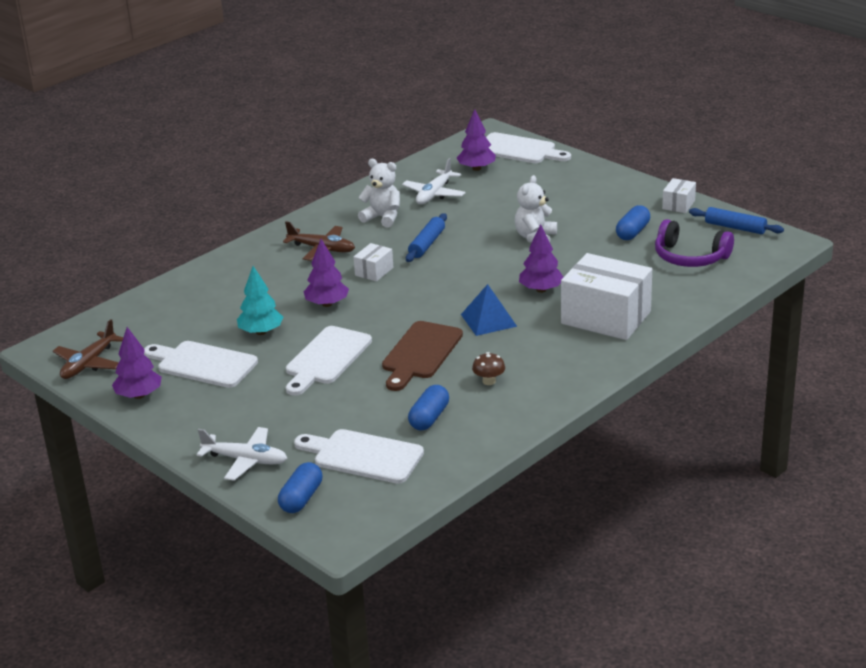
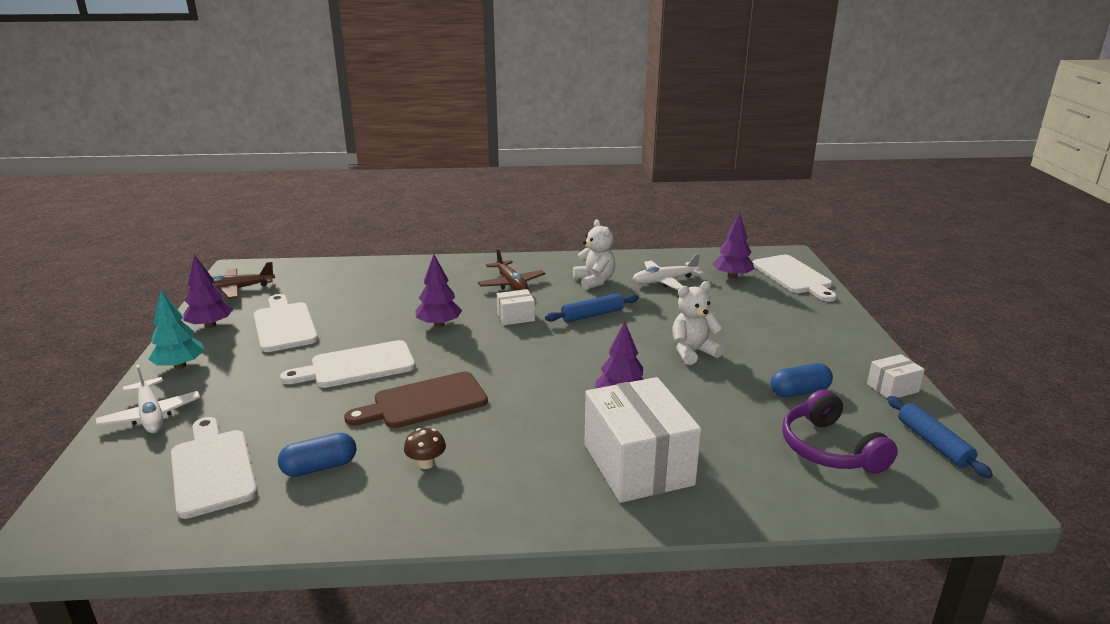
camera: 40 degrees right, 5 degrees down
(261, 332) = (360, 322): turquoise tree -> turquoise tree (180, 366)
(301, 498) = (105, 476): blue capsule -> none
(488, 320) = (528, 404): blue pyramid -> none

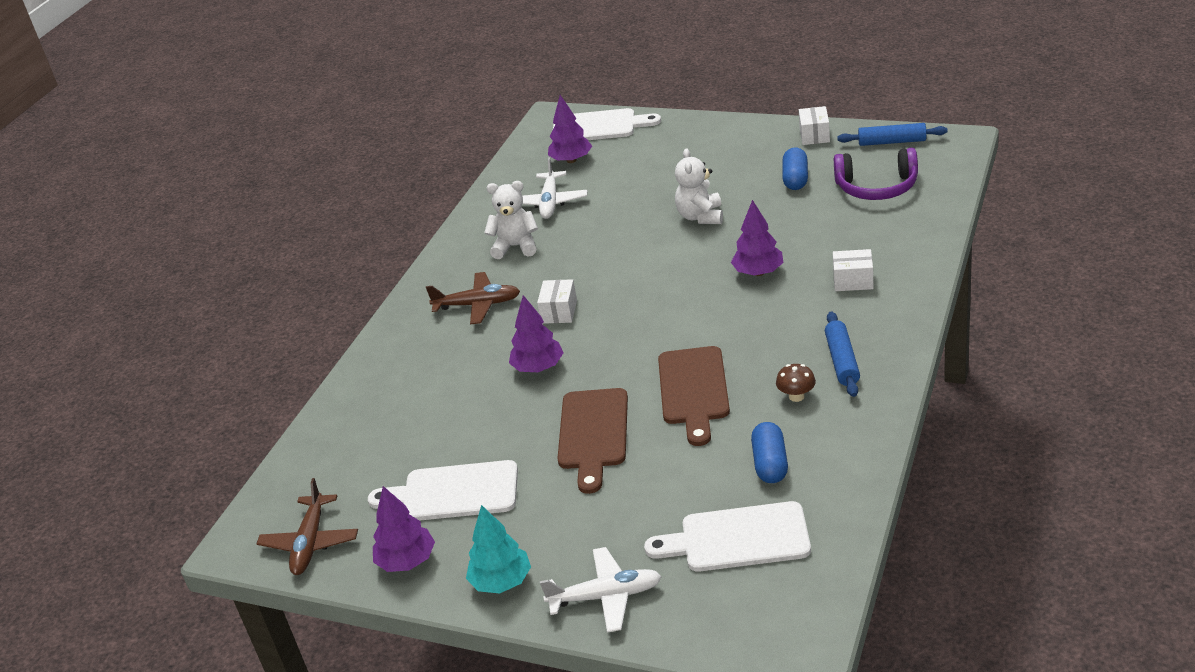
camera: 60 degrees left, 10 degrees up
(357, 366) = (593, 434): white cutting board -> brown cutting board
(592, 315) = (590, 261): blue rolling pin -> blue rolling pin (842, 361)
(637, 464) = (853, 281): white box -> white box, size x0.46

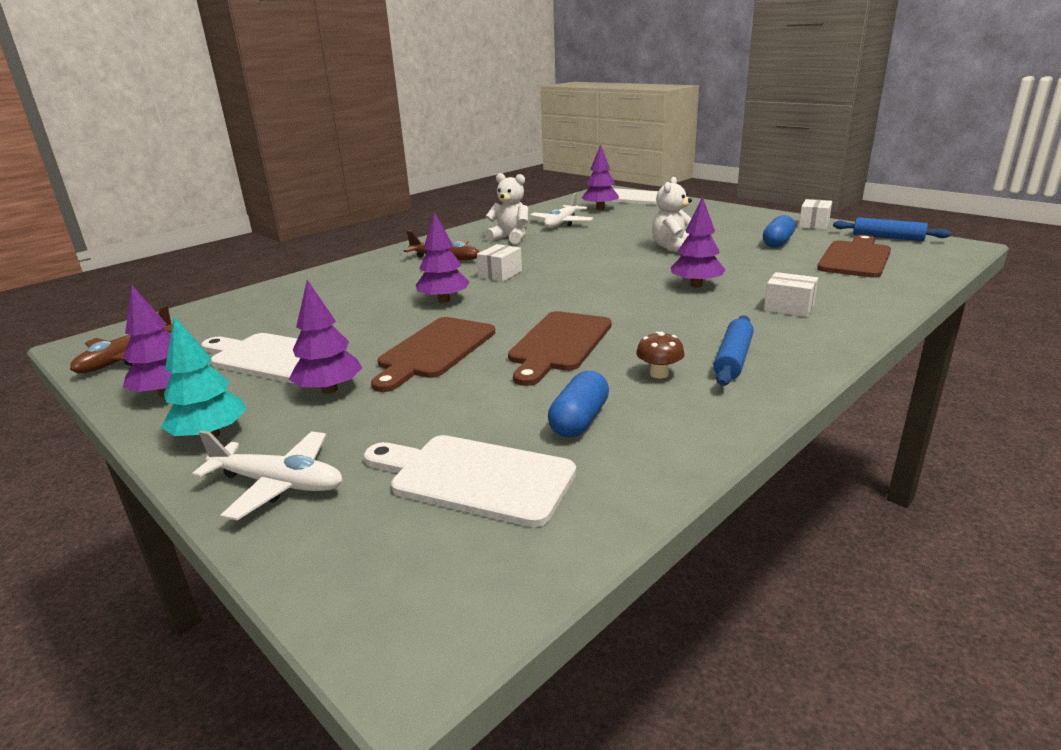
camera: 20 degrees right, 10 degrees down
(547, 506) = (329, 390): none -> purple tree
(877, 187) = (855, 258): purple headphones -> brown cutting board

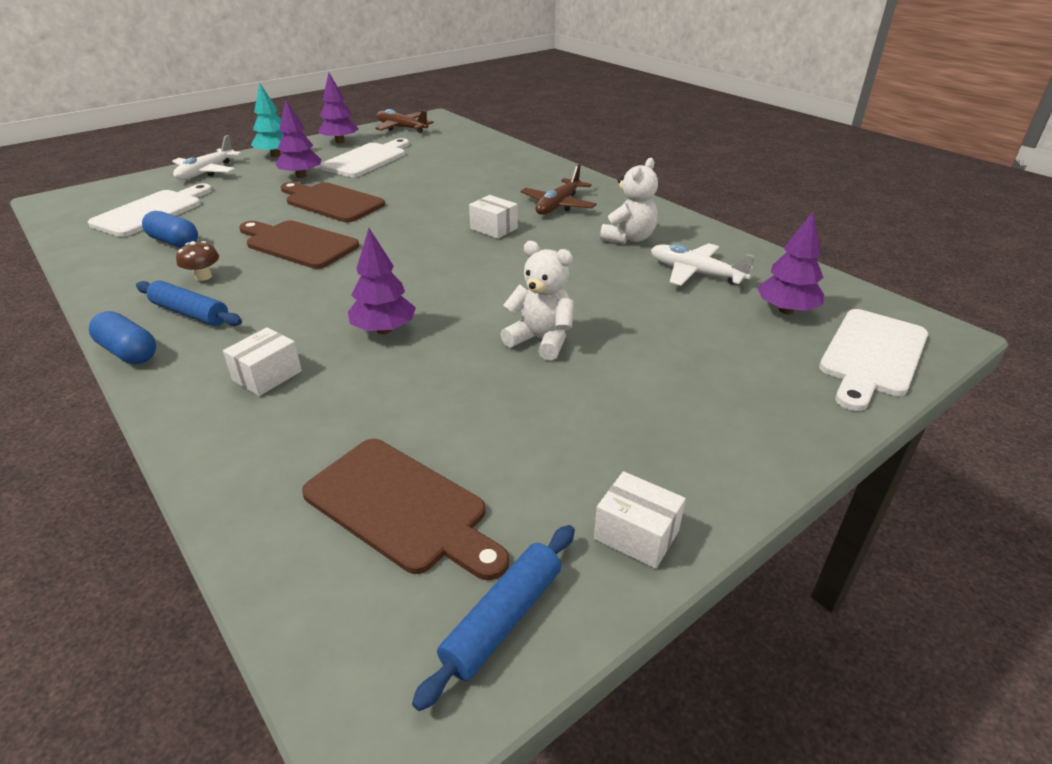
camera: 95 degrees right, 10 degrees up
(444, 300) = (436, 205): purple tree -> none
(777, 242) = (528, 445): blue capsule -> blue capsule (128, 352)

